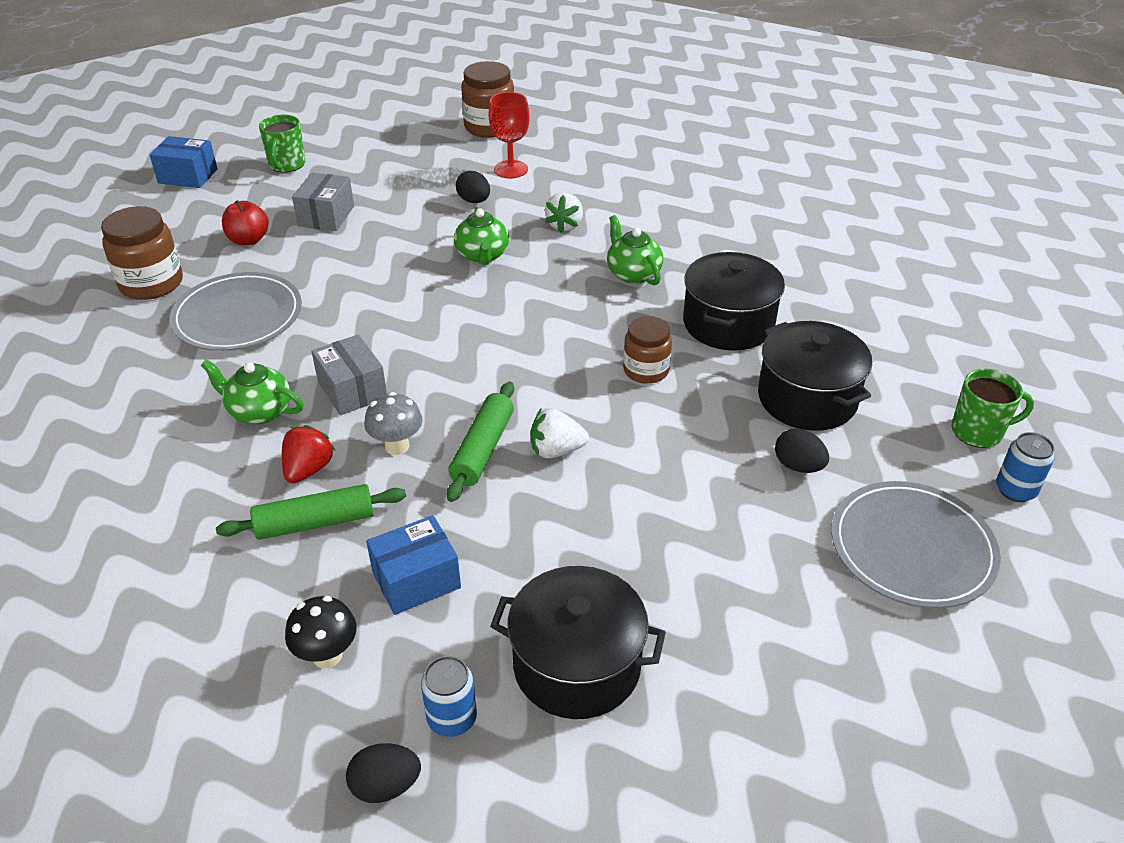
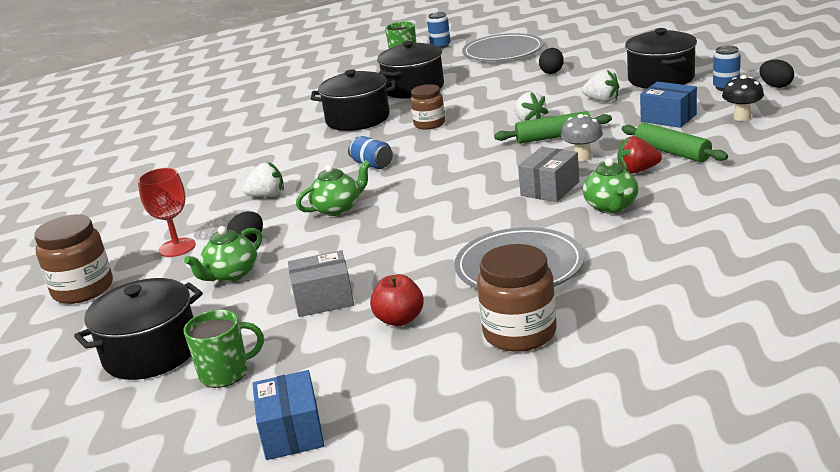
camera: 110 degrees left, 15 degrees down
(354, 143) = (151, 352): none -> black pot
(556, 550) = (602, 100): none -> white strawberry
(567, 299) = (372, 164): none -> blue can
(633, 274) = (321, 156): green teapot -> green teapot (231, 274)
(798, 466) = (473, 78): black egg -> black egg (552, 72)

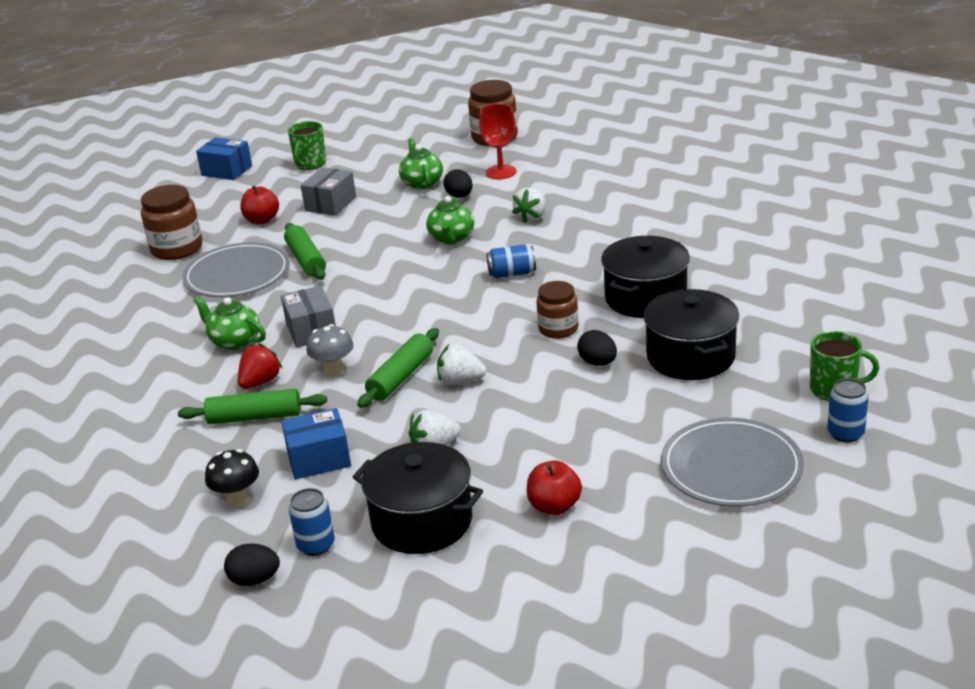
camera: 125 degrees right, 5 degrees up
(151, 352) = (372, 148): black pot -> none
(450, 249) = (306, 260): none -> green rolling pin
(552, 72) = (583, 463): black egg -> black egg (598, 362)
(595, 64) = (554, 506): none -> red apple

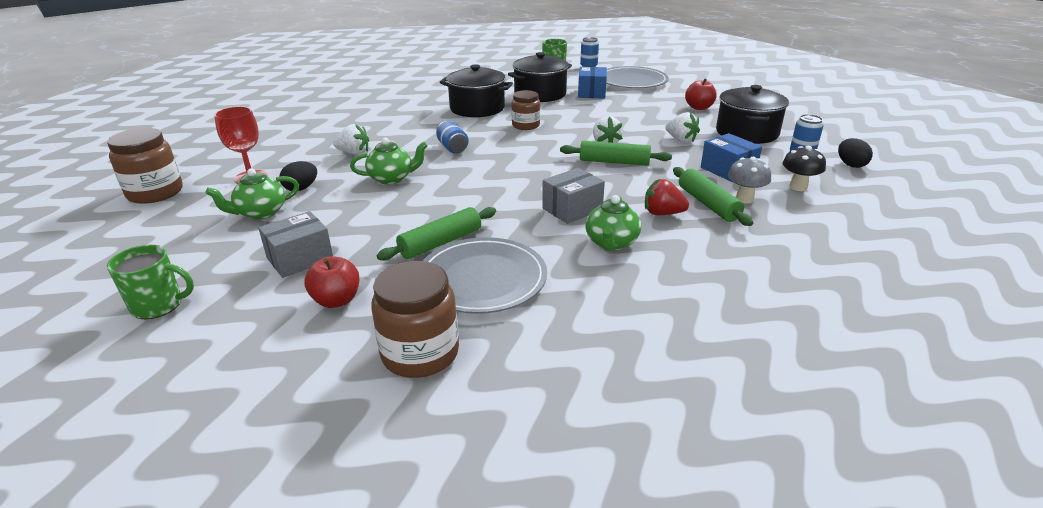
camera: 110 degrees left, 0 degrees up
(226, 171) = (137, 391): blue box -> blue box (591, 93)
(330, 204) = (300, 259): grey box -> grey box turned 45 degrees counterclockwise
(334, 371) = (624, 187): grey mushroom -> grey mushroom (744, 199)
(598, 362) = (559, 112): black egg -> none

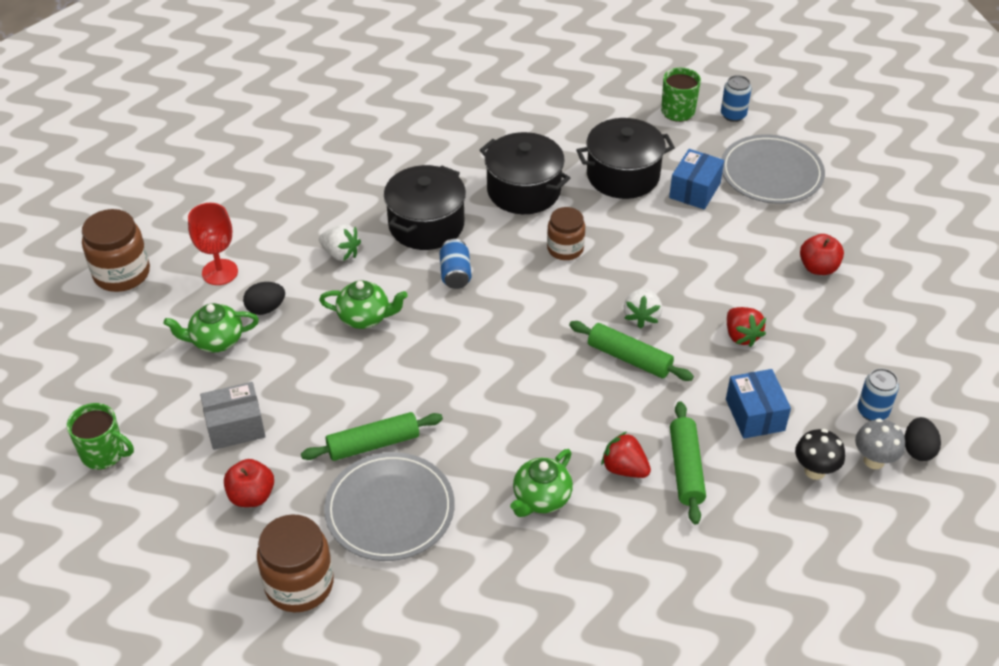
camera: 20 degrees right, 15 degrees up
(572, 209) = (531, 431): grey box -> none
(681, 140) = (741, 336): white strawberry -> red strawberry
(744, 199) = (734, 472): grey mushroom -> grey mushroom (874, 460)
(747, 133) = (839, 344): black pot -> black pot (426, 225)

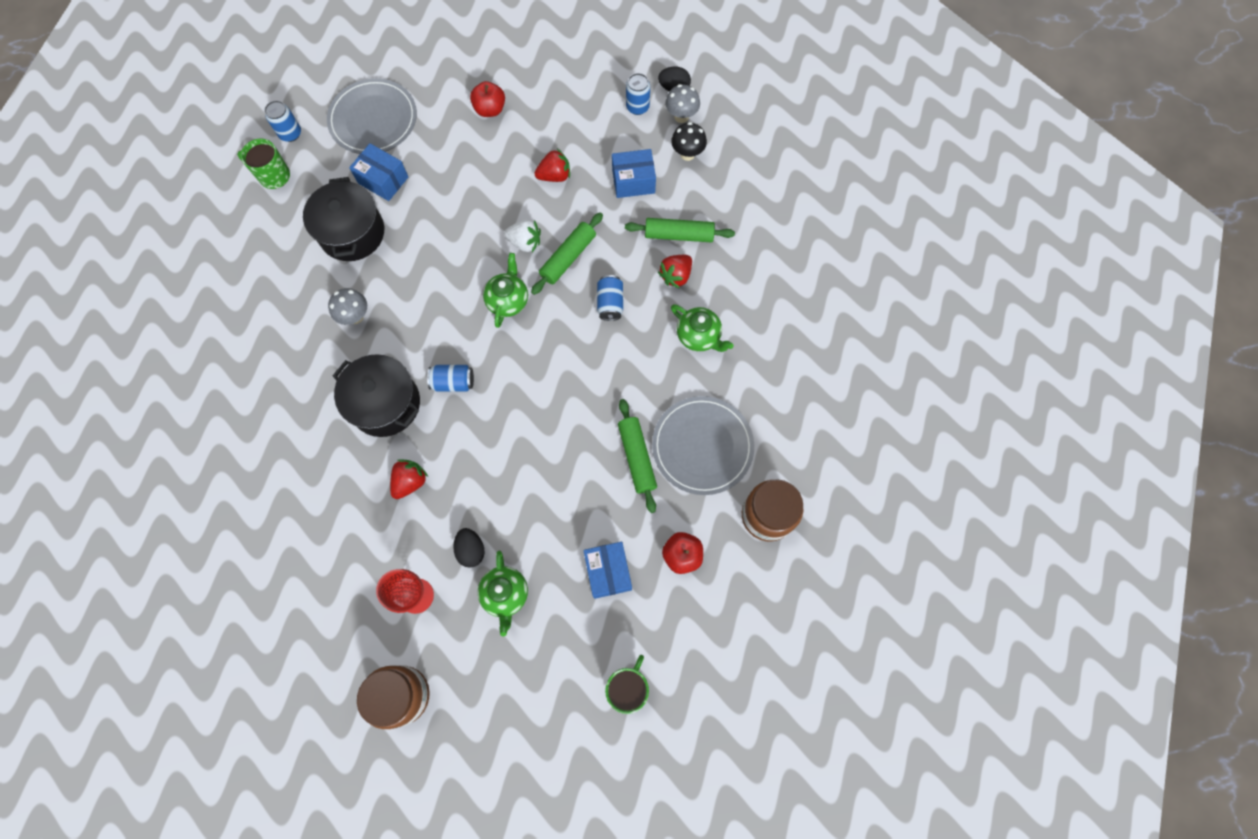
camera: 85 degrees left, 25 degrees up
(235, 427) = (608, 572): grey box -> blue box
(341, 253) = (410, 481): white strawberry -> red strawberry
(365, 317) = (495, 461): green teapot -> green teapot (508, 300)
(524, 190) = (355, 316): black pot -> grey mushroom
(565, 249) = (437, 290): brown jar -> none
(574, 404) = (610, 303): none -> blue can

